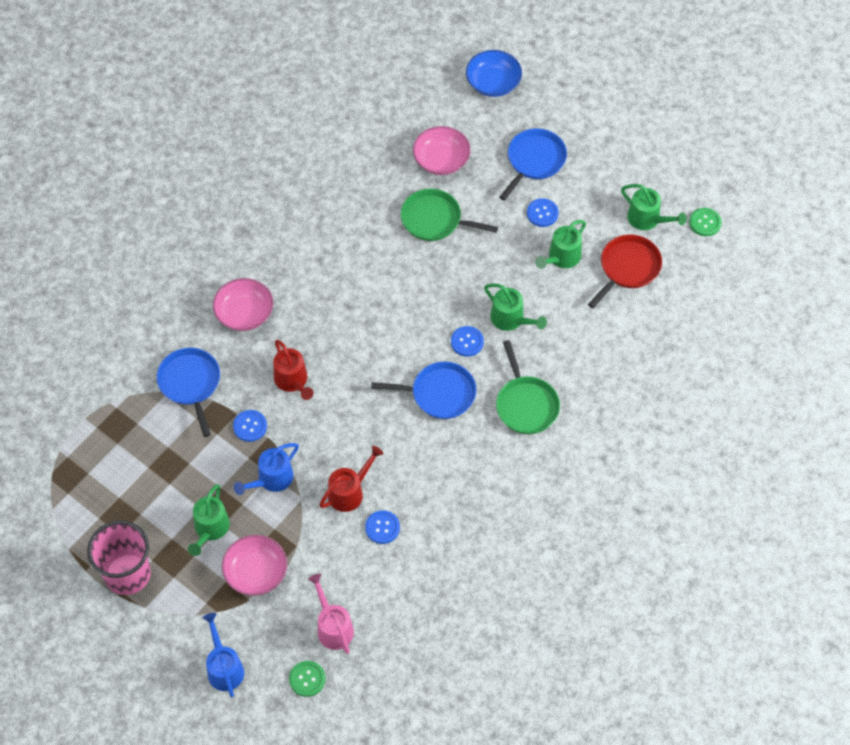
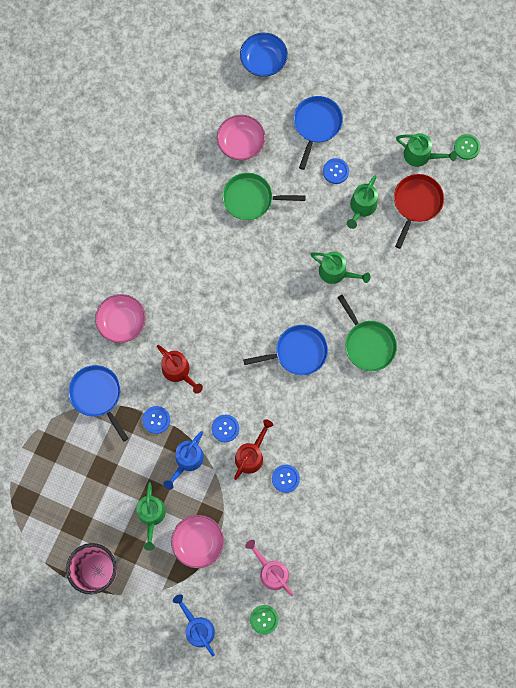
camera: 15 degrees left, 15 degrees up
(467, 342) = (307, 301): blue button -> blue button (225, 428)

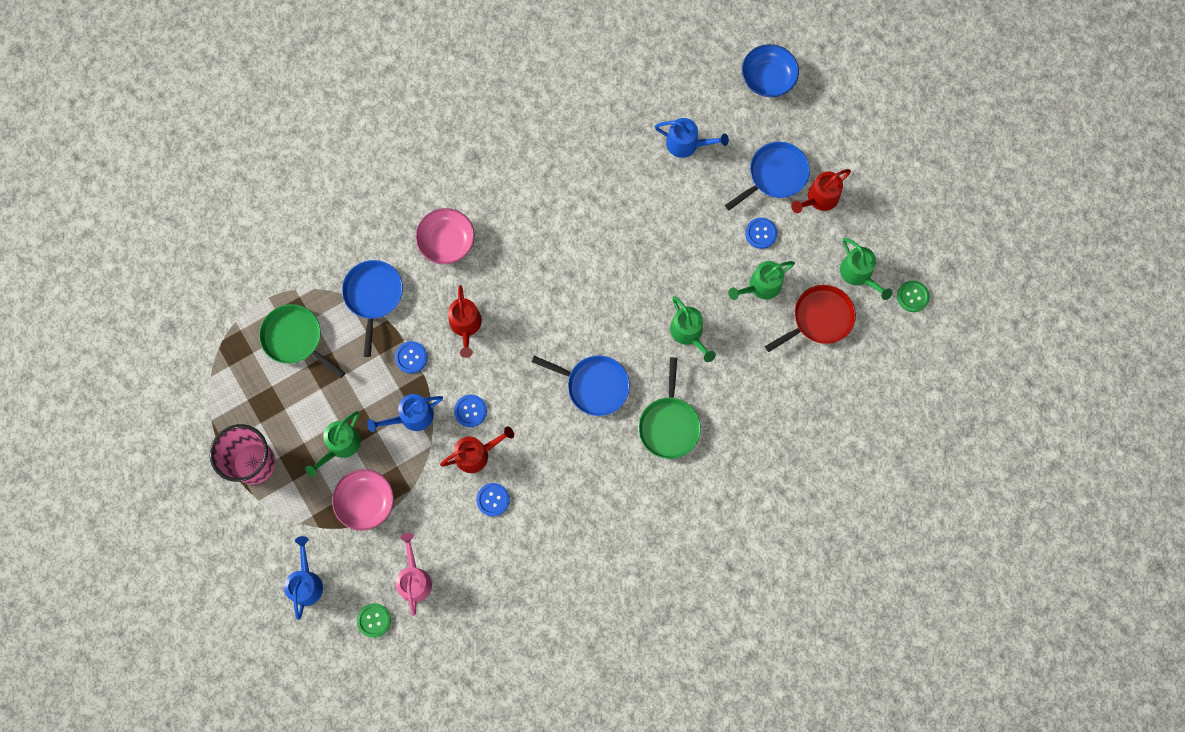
camera: 35 degrees right, 0 degrees up
(241, 143) = (687, 144): pink bowl -> blue watering can
(251, 199) = (657, 205): green pan -> green pan (295, 339)
(357, 121) = (819, 199): none -> red watering can

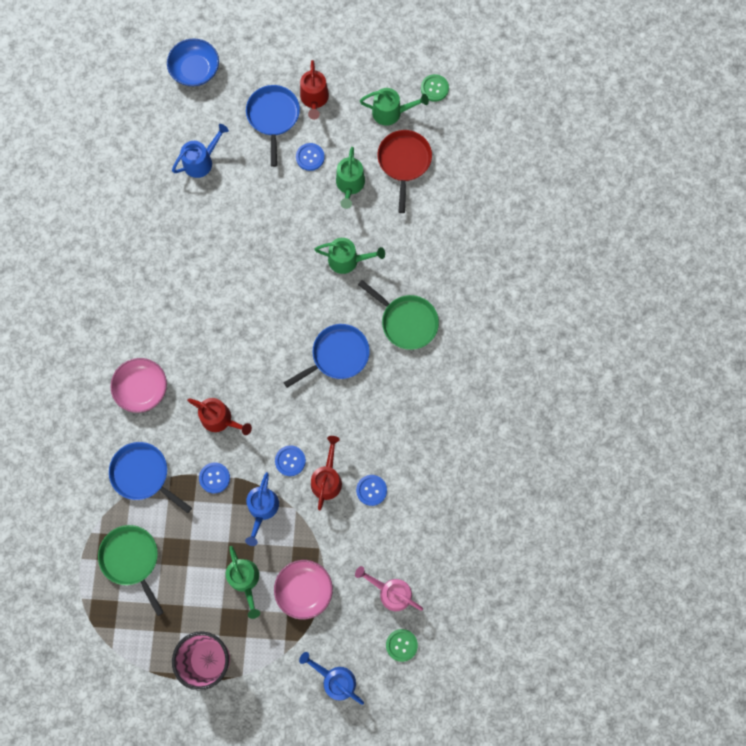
camera: 55 degrees left, 0 degrees up
(295, 339) = (131, 559): green pan -> green pan turned 75 degrees clockwise

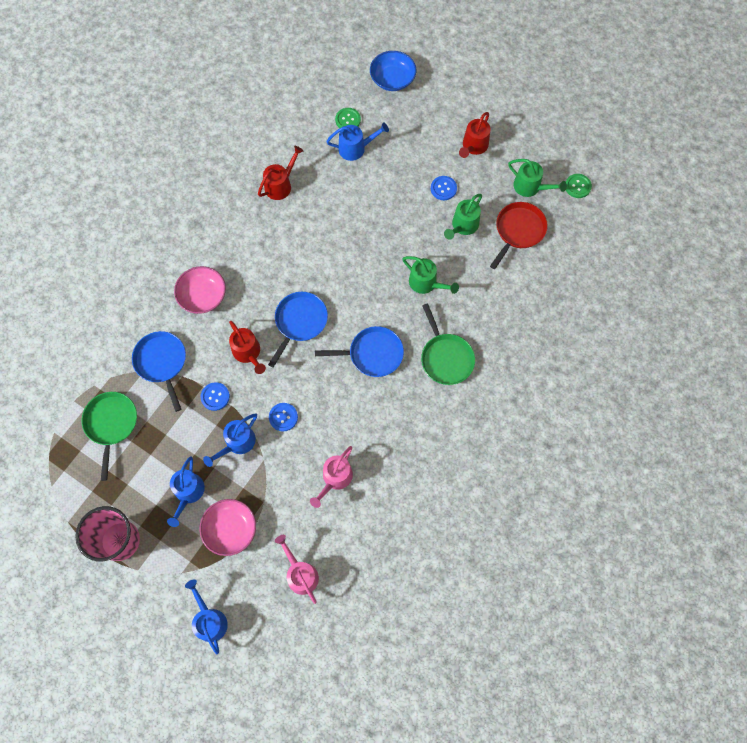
camera: 30 degrees right, 5 degrees down
(245, 580) = (188, 493): green watering can -> blue watering can
(273, 117) = (432, 143): blue pan -> blue pan (299, 322)
(327, 478) = (304, 448): red watering can -> red watering can (281, 185)
(371, 490) = (335, 479): blue button -> pink watering can
(401, 645) = (282, 624): green button -> green button (348, 120)

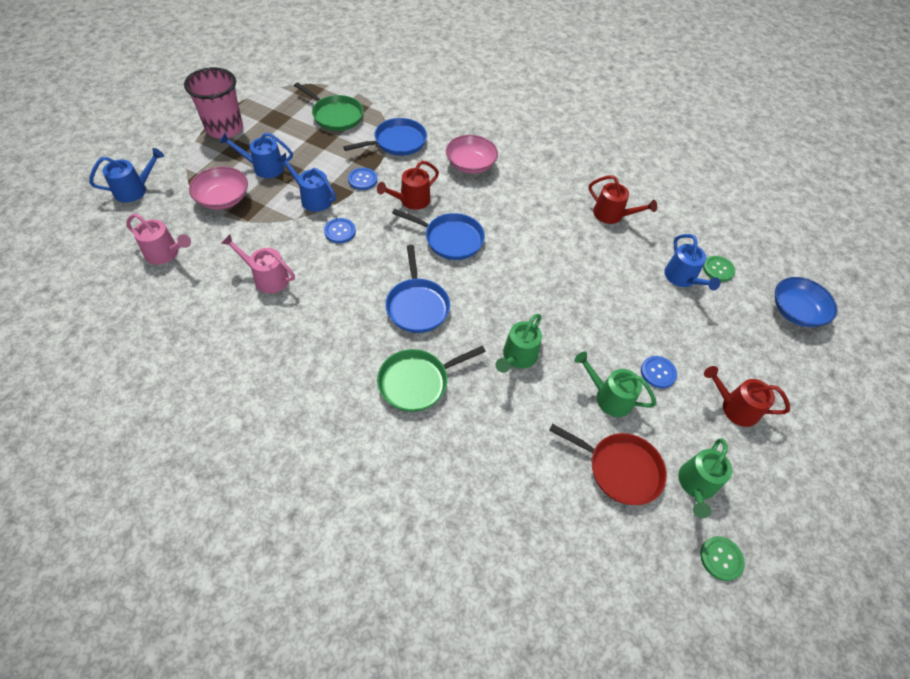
camera: 80 degrees right, 15 degrees down
(111, 424) = (335, 115): green pan -> green pan turned 45 degrees clockwise
(300, 573) = (165, 254): pink watering can -> pink watering can turned 60 degrees clockwise

